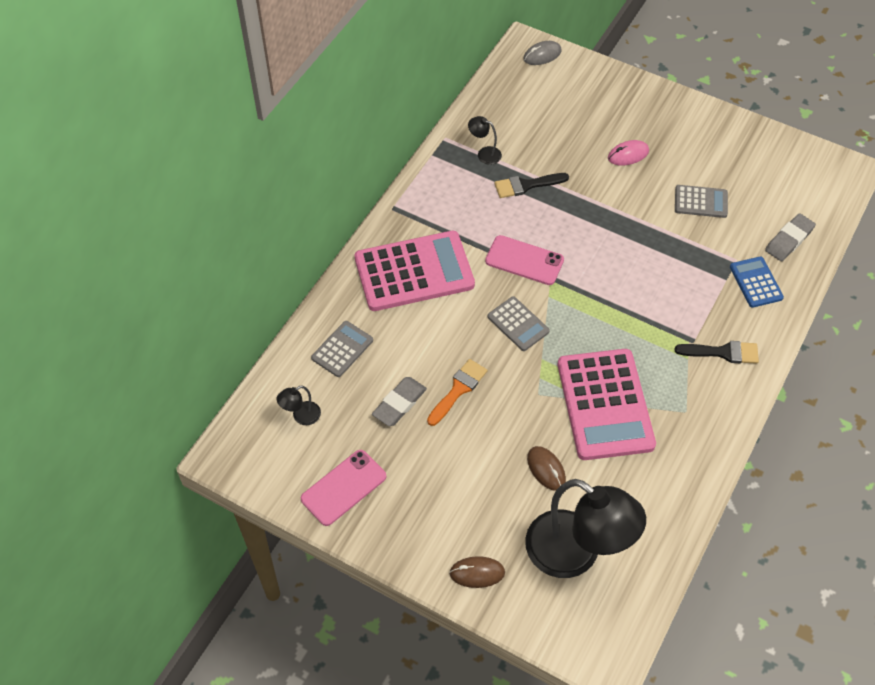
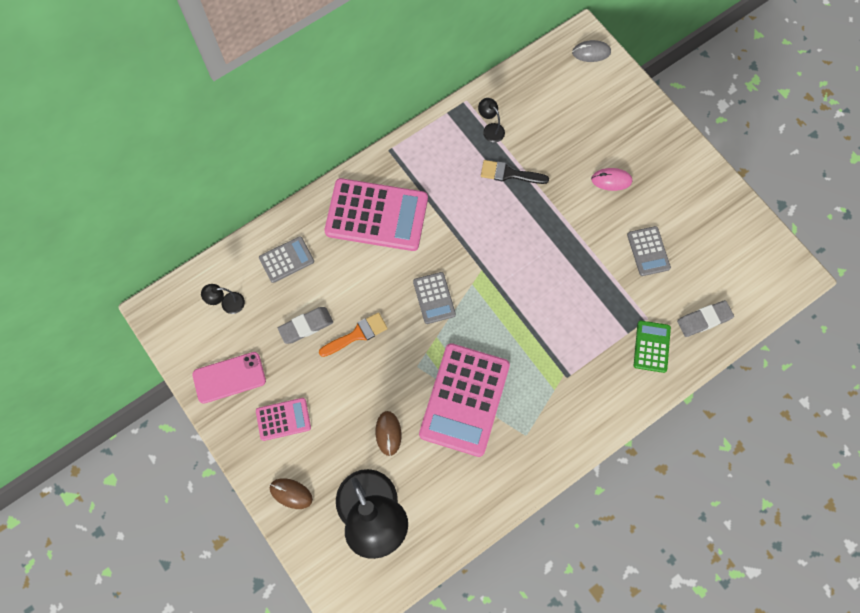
camera: 25 degrees right, 15 degrees up
(426, 503) = (283, 419): none -> pink calculator
(524, 260) = (470, 243): pink phone -> none
(700, 202) = (648, 251): grey calculator -> grey calculator turned 45 degrees clockwise
(723, 352) = (586, 397): black brush -> none
(756, 282) = (651, 346): blue calculator -> green calculator

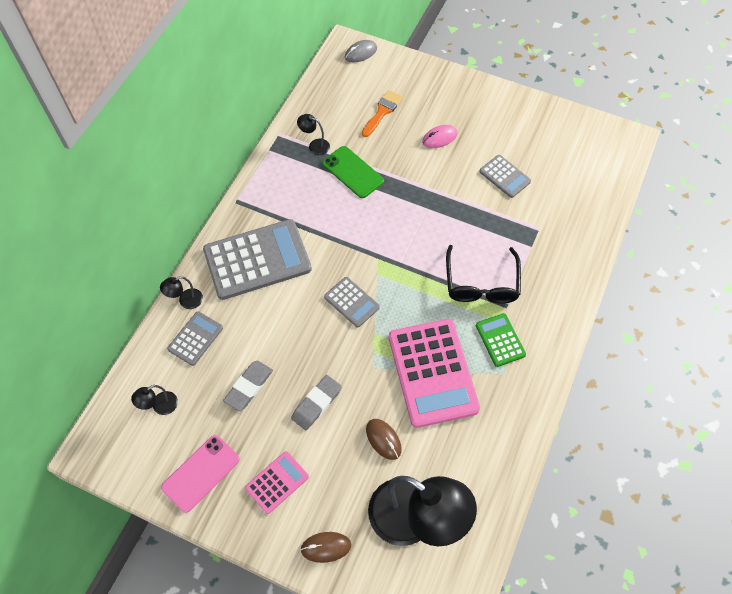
camera: 30 degrees left, 10 degrees down
(297, 221) = (186, 301): none -> black lamp
(357, 334) = (301, 369): orange brush -> orange brush (382, 112)
(376, 215) = (257, 260): pink calculator -> grey calculator
(509, 174) = (353, 172): black brush -> green phone
(559, 342) = (481, 283): none -> black glasses
(651, 346) = (557, 247): green calculator -> green calculator (500, 340)
(704, 319) = (583, 206): grey eraser -> grey eraser (316, 404)

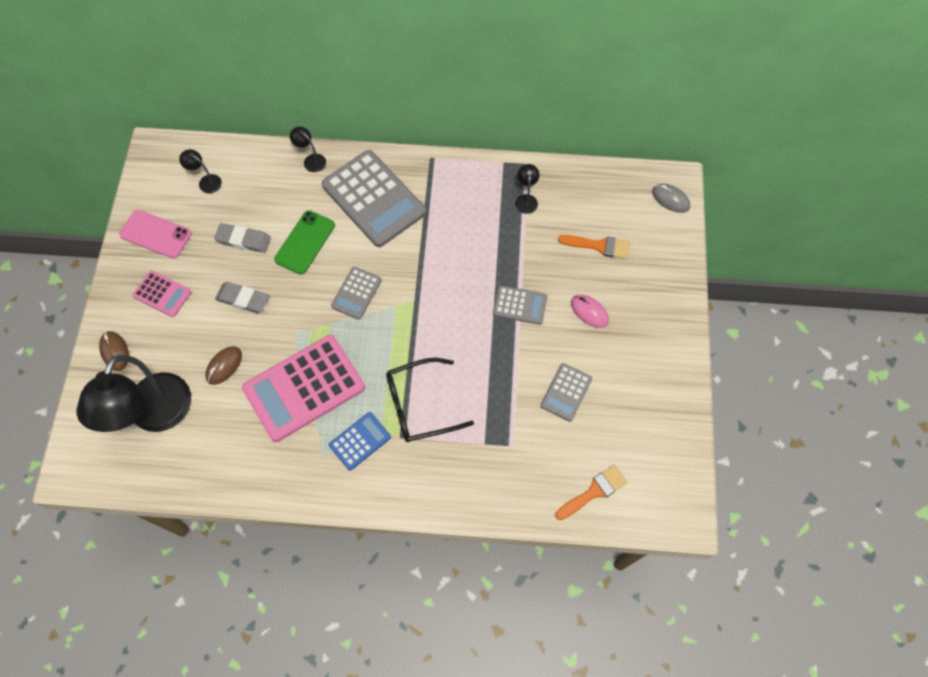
camera: 70 degrees right, 5 degrees up
(195, 338) = (277, 182): grey calculator -> grey calculator (520, 305)
(353, 172) = (508, 244): green phone -> green phone (305, 242)
(500, 340) = (360, 441): green calculator -> blue calculator
(593, 186) = (594, 491): none -> orange brush

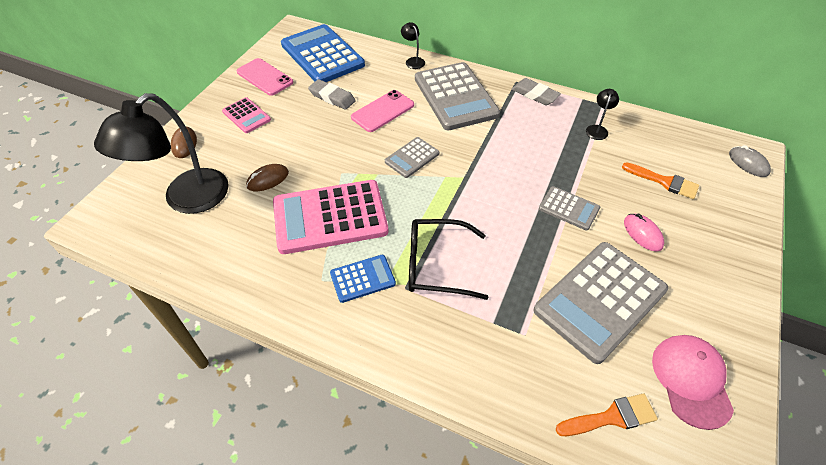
camera: 20 degrees right, 15 degrees down
(206, 181) = (322, 55): black lamp -> blue calculator
(243, 299) = (310, 136): grey eraser -> grey eraser (535, 94)
(305, 242) = (383, 111): green phone -> pink phone
(566, 392) = (600, 300): grey calculator -> grey calculator, size x2.01
(648, 440) = (691, 380): none -> pink cap

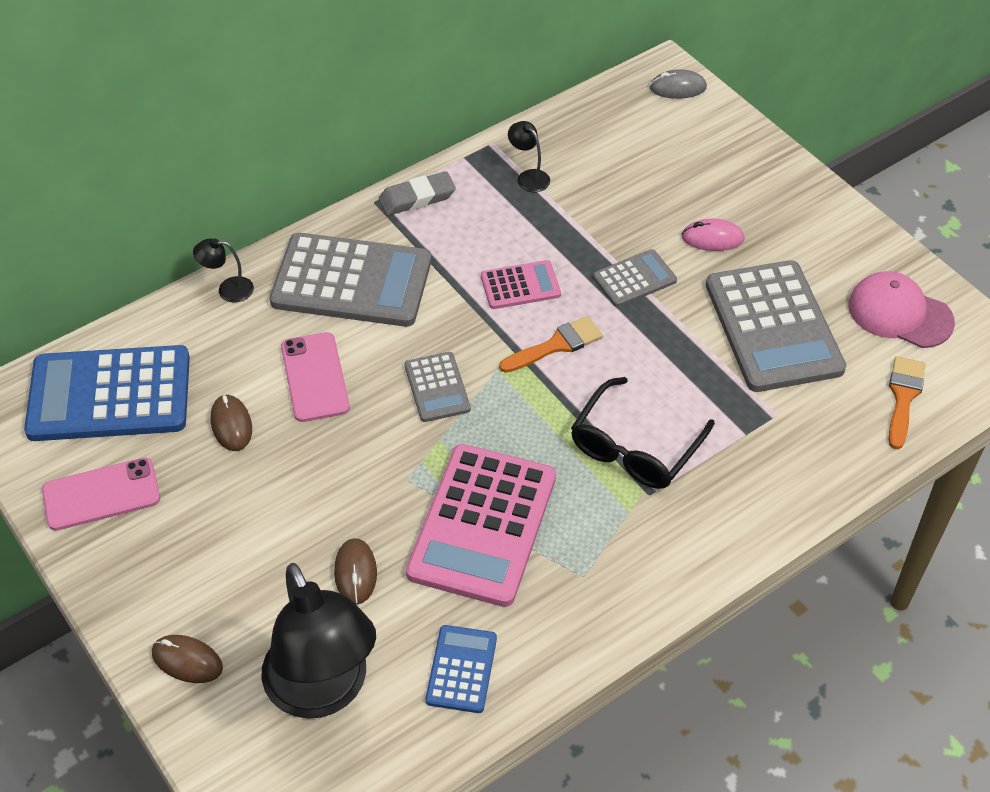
camera: 60 degrees left, 0 degrees up
(246, 116) = (184, 553): pink calculator -> pink calculator (520, 285)
(332, 97) = (231, 425): grey eraser -> brown mouse
(362, 278) = (608, 531): blue calculator -> blue calculator (461, 669)
(664, 182) = (654, 172): orange brush -> orange brush (556, 345)

